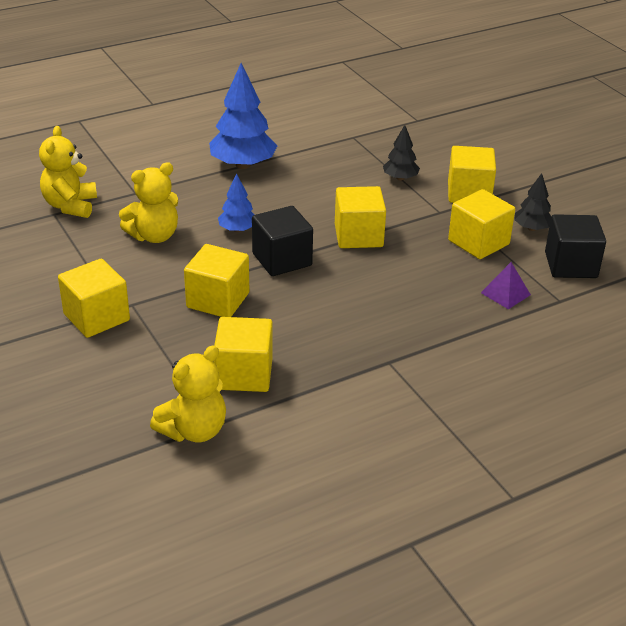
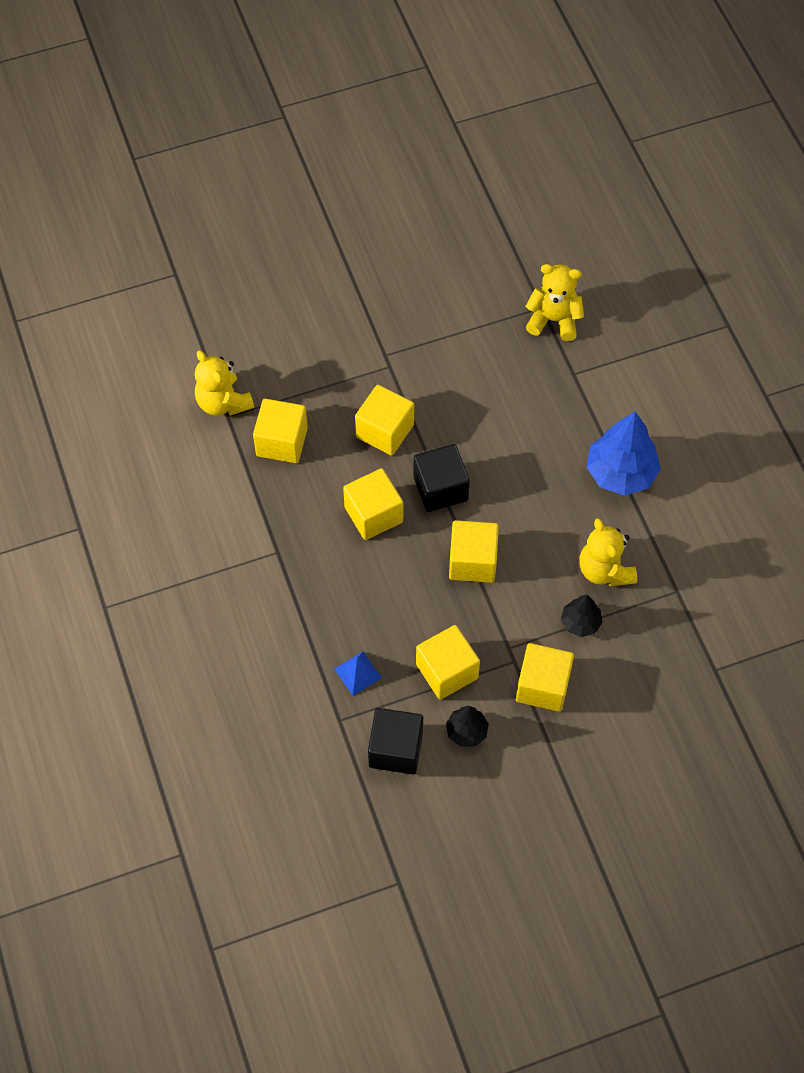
camera: 100 degrees right, 25 degrees up
(96, 317) = (375, 340): yellow cube -> yellow cube (373, 514)
(154, 236) = (493, 386): yellow teddy bear -> yellow teddy bear (604, 570)
(238, 229) = (496, 457): blue tree -> none
(505, 294) = (357, 673): purple pyramid -> blue pyramid

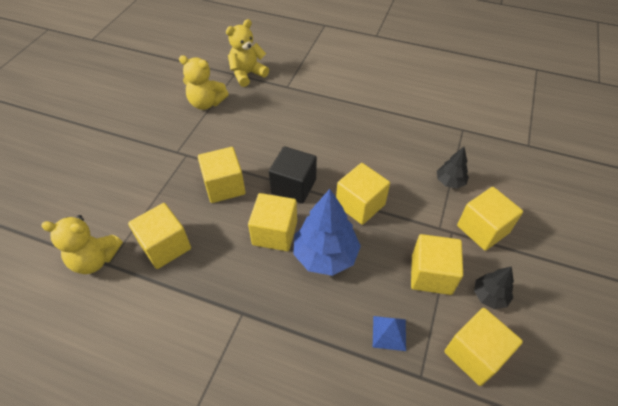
camera: 50 degrees left, 10 degrees down
(395, 749) = (475, 354): black cube -> yellow cube
(604, 570) = (422, 149): yellow teddy bear -> yellow teddy bear (206, 103)
(621, 473) = (366, 106): blue tree -> blue tree (325, 255)

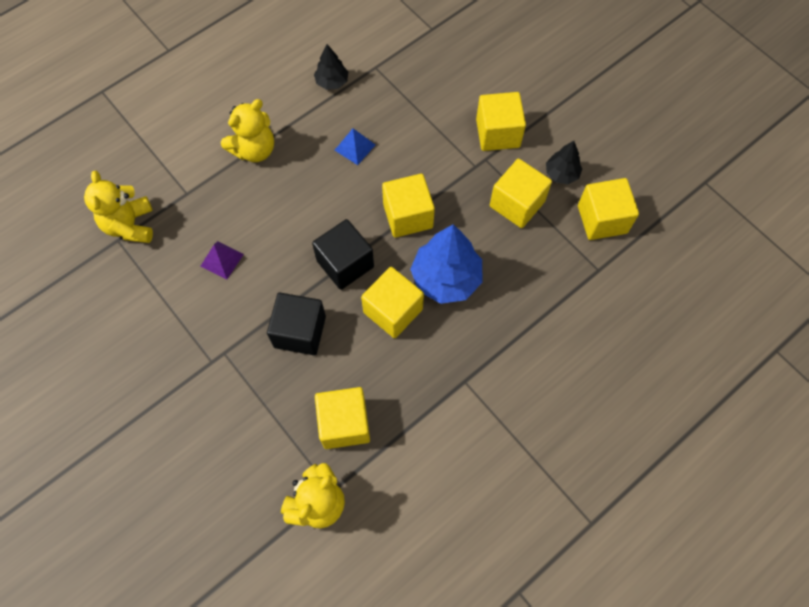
camera: 60 degrees left, 15 degrees up
(206, 103) = (149, 295): yellow teddy bear -> yellow teddy bear (254, 150)
(224, 186) = (300, 332): yellow cube -> black cube
(252, 123) = (222, 260): none -> purple pyramid
(389, 333) = (550, 270): blue pyramid -> blue pyramid (355, 147)
(450, 182) = (431, 123): black tree -> black tree (332, 82)

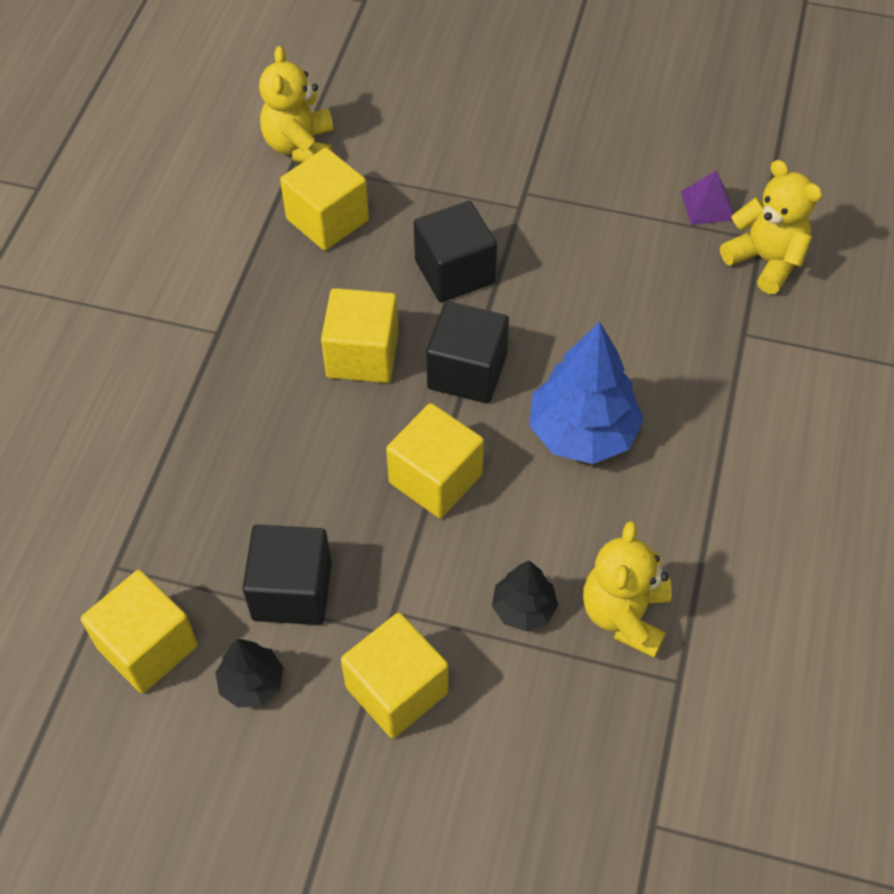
camera: 145 degrees right, 10 degrees down
(222, 260) = (619, 289): purple pyramid -> purple pyramid (707, 205)
(254, 150) = (721, 438): yellow teddy bear -> yellow teddy bear (625, 615)
(332, 82) = (718, 609): black tree -> black tree (524, 608)
(355, 147) = (590, 528): blue pyramid -> none
(446, 278) = (323, 430): blue tree -> blue tree (582, 432)
(517, 204) = (292, 591): yellow cube -> black cube

